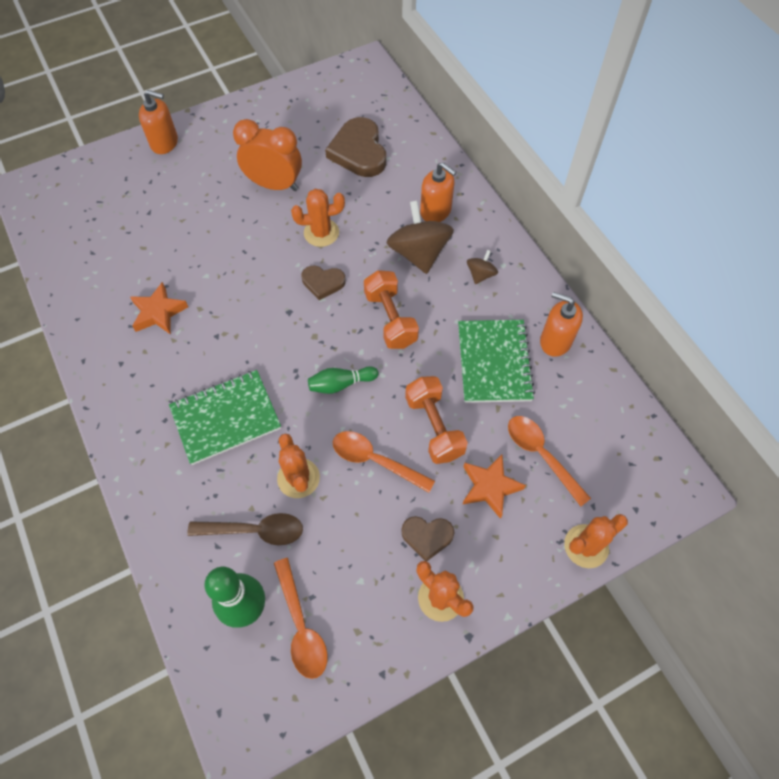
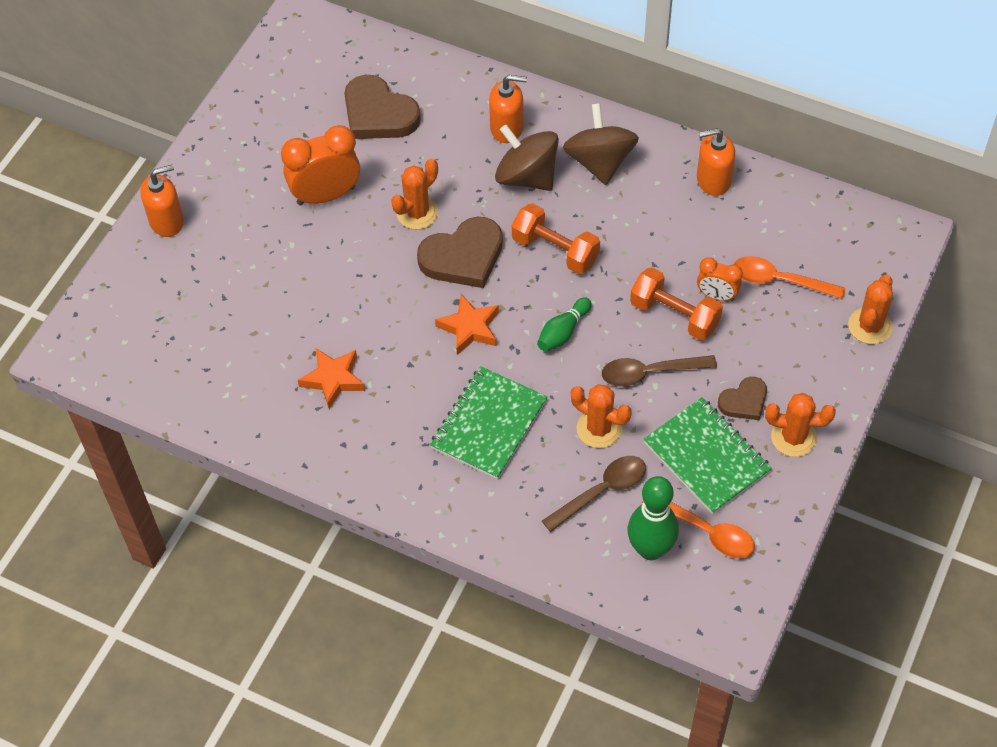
camera: 35 degrees left, 5 degrees down
(323, 283) = (463, 257): brown heart -> brown heart, size x1.77
(375, 460) = (650, 373): orange spoon -> brown spoon
(480, 274) = (599, 162): brown spinning top -> brown spinning top, size x2.02
(480, 433) = (717, 295): none -> orange clock
(490, 487) = (760, 332): orange star -> orange star (470, 328)
(494, 362) = (677, 230): green notebook -> green notebook (707, 457)

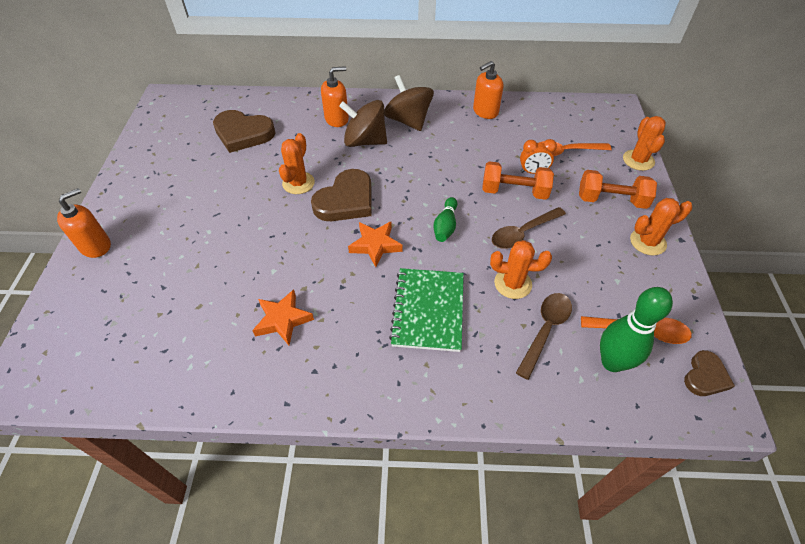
camera: 25 degrees left, 5 degrees down
(326, 195) = (224, 191): orange clock -> none
(555, 250) = (409, 177): orange dumbbell -> orange dumbbell (611, 200)
(707, 457) = (602, 276): green notebook -> none
(744, 401) = (598, 230): brown heart -> brown heart (705, 376)

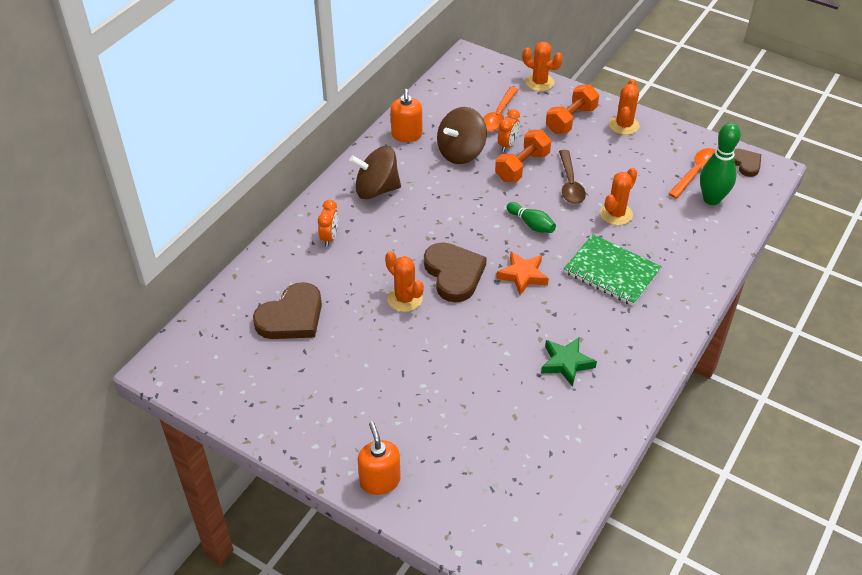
camera: 60 degrees left, 5 degrees down
(283, 320) = (566, 363): orange star -> green star
(337, 119) = (329, 238): orange soap dispenser -> orange clock
(365, 141) = (381, 230): brown spinning top -> brown spinning top (461, 152)
(545, 330) = (667, 218): brown spoon -> none

